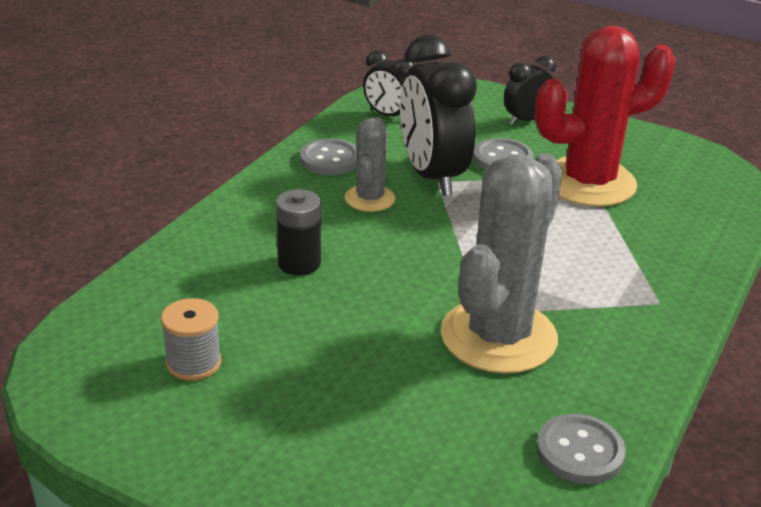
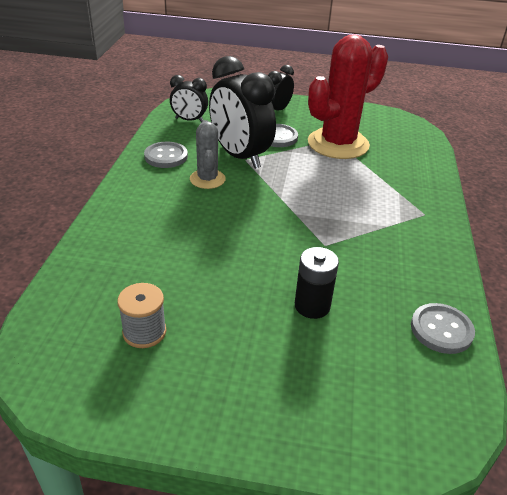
camera: 20 degrees left, 5 degrees up
(299, 263) = (183, 235): black battery -> black battery (312, 306)
(498, 336) = (344, 259): grey cactus -> none

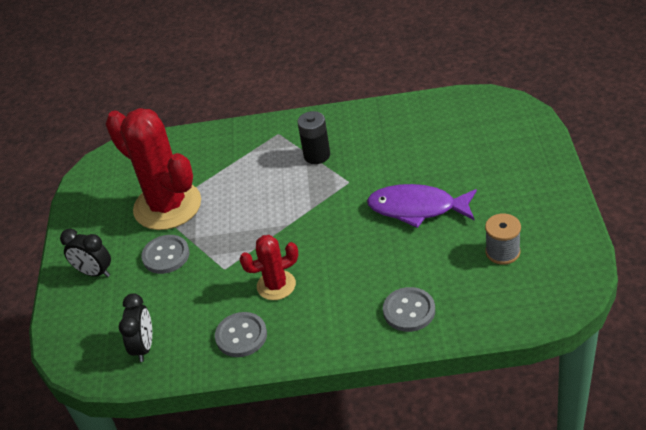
camera: 95 degrees left, 5 degrees up
(207, 179) = (276, 285): grey cactus -> red cactus
(240, 156) = (220, 274): black clock -> none
(256, 283) = (417, 208): none -> purple fish
(312, 306) = (426, 174): black battery -> black battery (317, 155)
(441, 330) = (417, 112): grey button -> grey button (409, 311)

